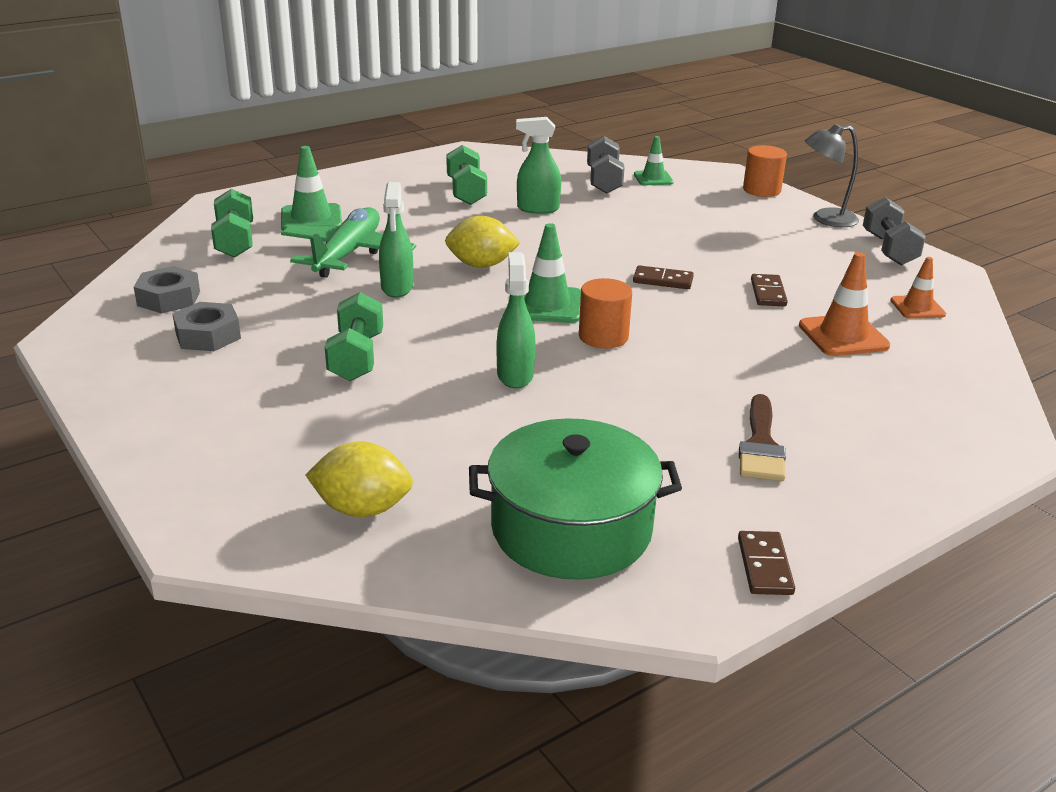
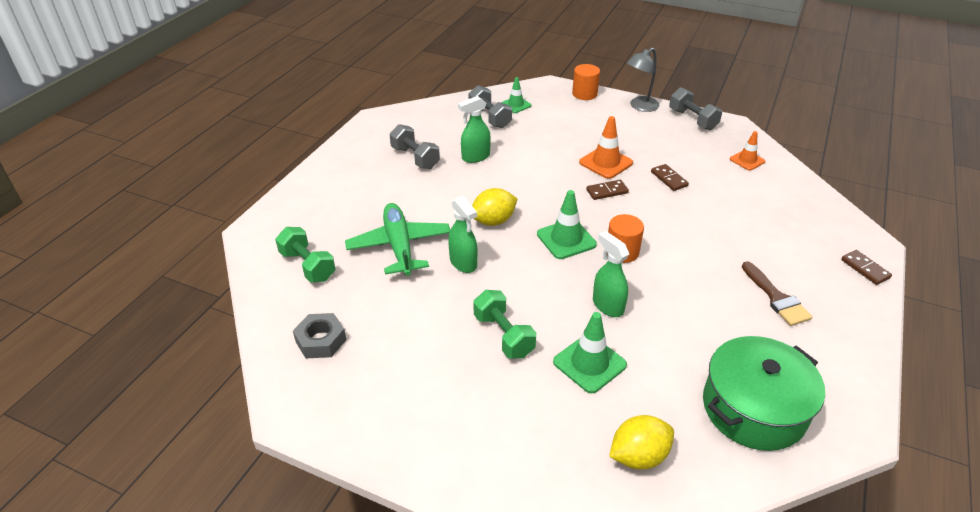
camera: 30 degrees left, 10 degrees up
(208, 336) = (388, 362): grey nut -> none
(311, 219) = (338, 222): green traffic cone -> green traffic cone (589, 363)
(466, 192) = (415, 158): green dumbbell -> grey dumbbell
(764, 566) = (858, 383): brown domino -> brown domino (865, 269)
(843, 336) = (735, 197): orange traffic cone -> orange traffic cone (605, 163)

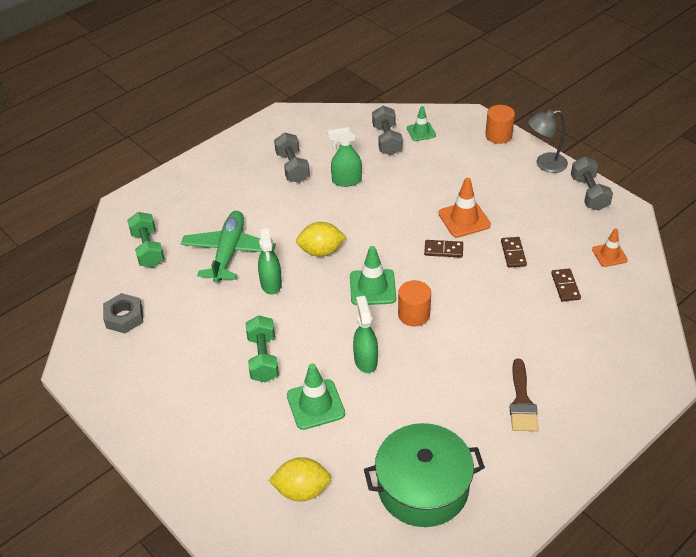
camera: 25 degrees right, 5 degrees up
(865, 269) = (633, 401): brown domino -> brown domino (565, 286)

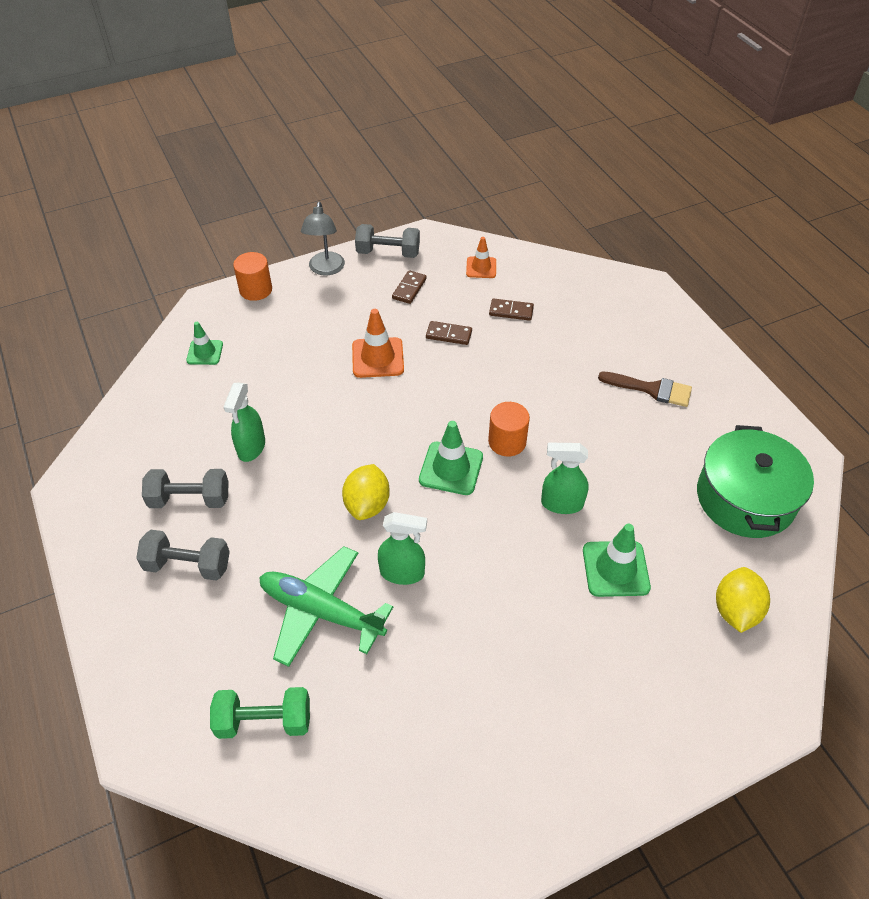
camera: 75 degrees left, 5 degrees up
(124, 317) = (395, 778): grey nut -> none
(263, 358) = (528, 609): green dumbbell -> none
(387, 140) = (199, 388): grey dumbbell -> grey dumbbell (188, 565)
(443, 250) = (418, 389): brown domino -> brown domino (409, 289)

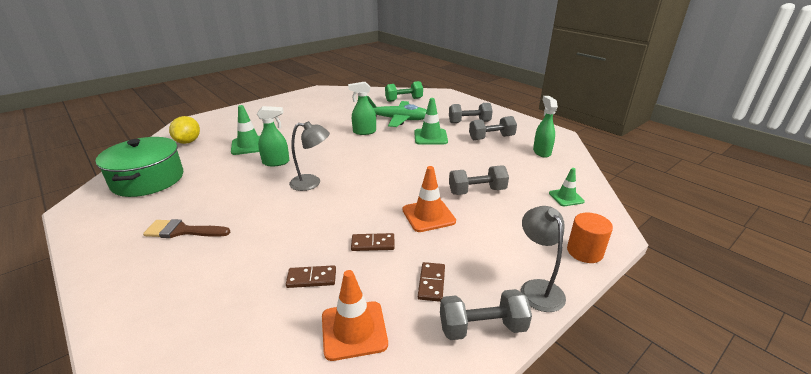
camera: 165 degrees right, 20 degrees down
(251, 447) = (479, 158): green spray bottle -> green spray bottle (541, 152)
(300, 383) = (477, 191): none -> grey dumbbell
(367, 505) = (393, 148): yellow lemon -> none
(451, 468) = (348, 166): green traffic cone -> green traffic cone (430, 137)
(481, 267) = (354, 330): orange traffic cone -> orange traffic cone, size x1.56
(507, 442) = (312, 183): orange cylinder -> grey lamp

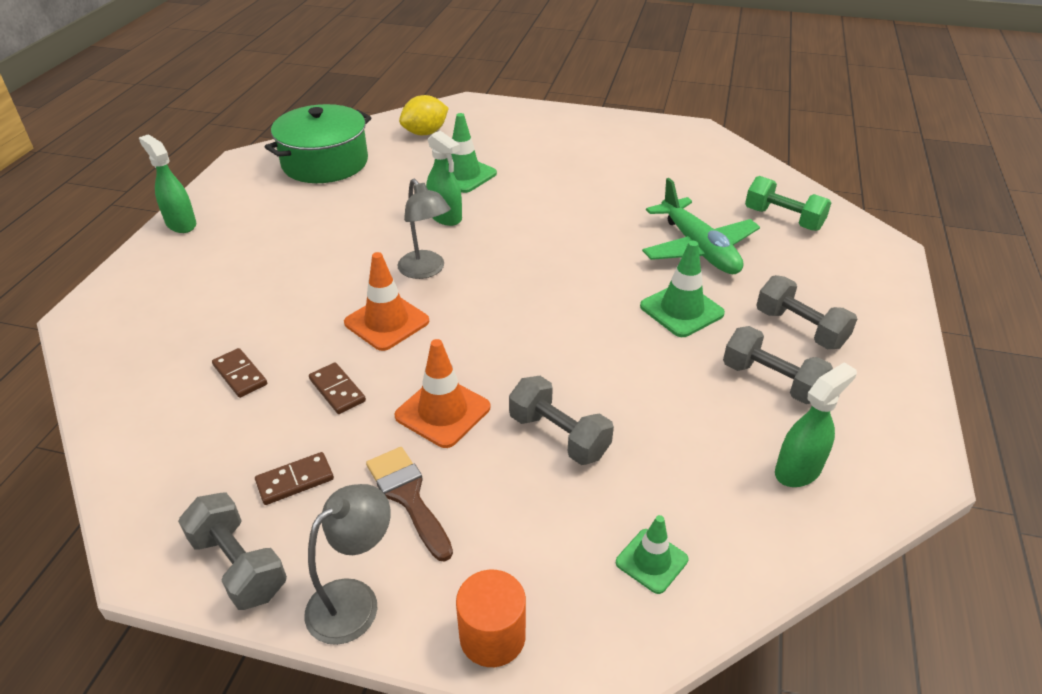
camera: 55 degrees right, 10 degrees up
(182, 231) = (256, 241): brown brush -> brown brush (408, 496)
(354, 330) = (177, 451): orange traffic cone -> orange traffic cone (386, 322)
(364, 132) = (613, 239): green spray bottle -> green spray bottle (181, 224)

